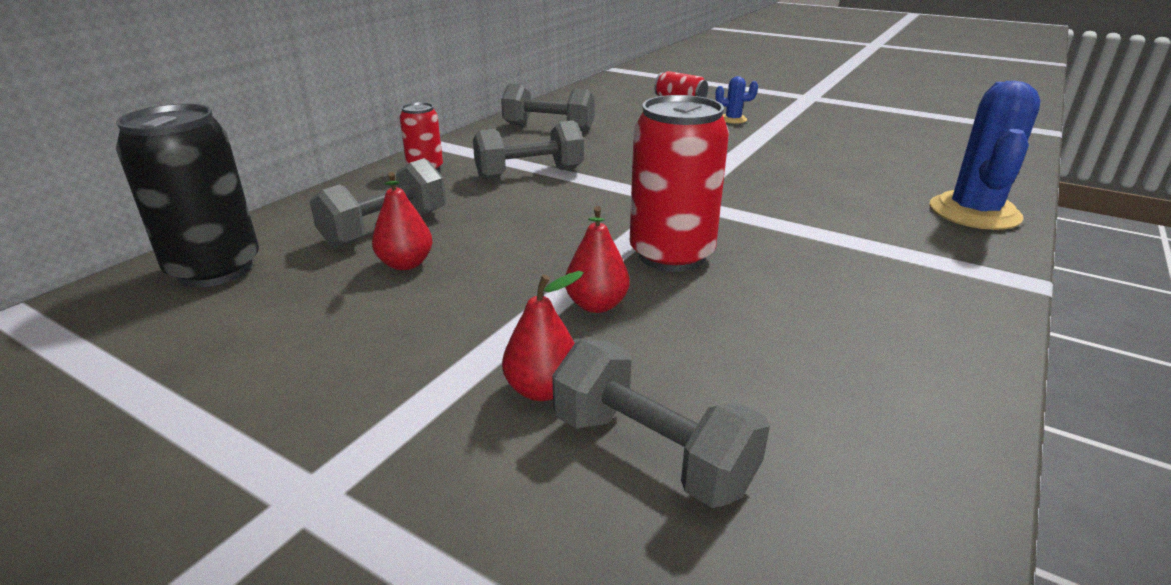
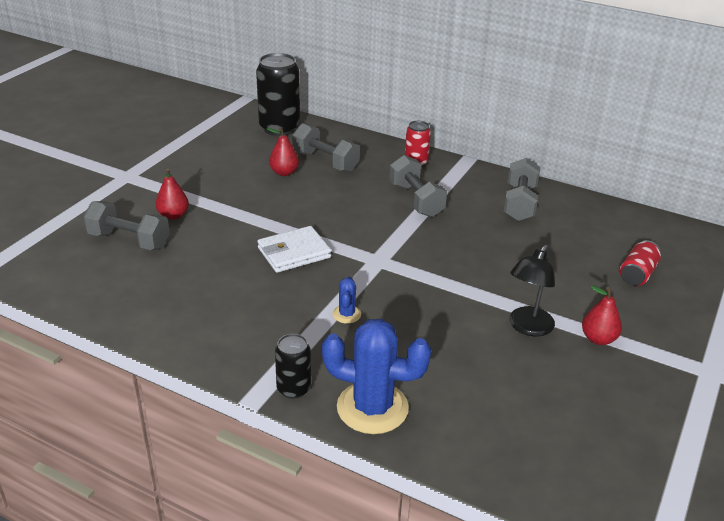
camera: 85 degrees right, 5 degrees up
(596, 305) = (239, 228): red pear -> red pear (598, 339)
(651, 452) = (129, 240): grey dumbbell -> grey dumbbell turned 75 degrees clockwise
(671, 255) = (294, 253): red can -> white wallet
(733, 119) = (588, 303): blue cactus -> blue cactus (346, 314)
(784, 142) = (527, 327): none -> black lamp
(985, 255) = (293, 388): none -> black can

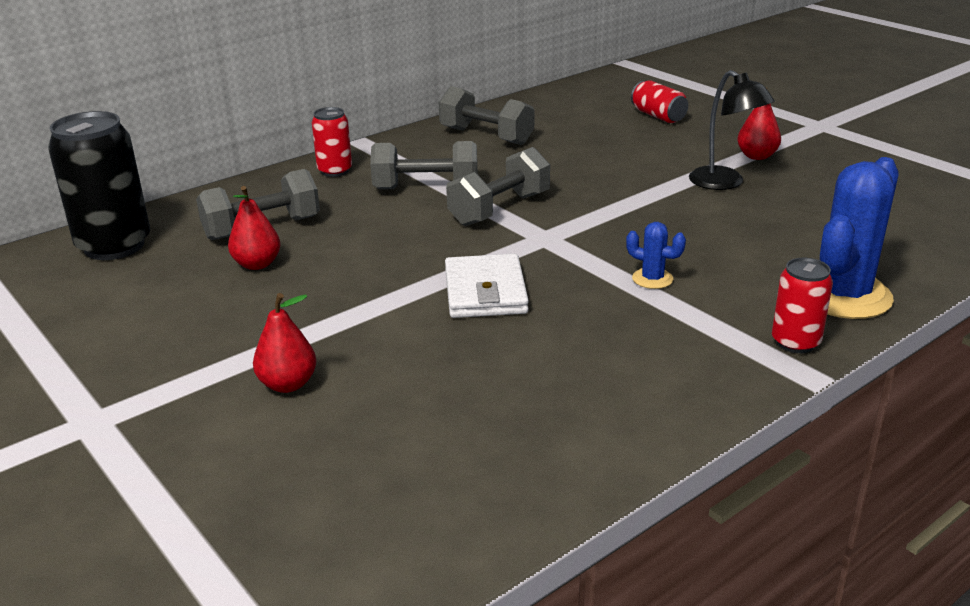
camera: 65 degrees left, 5 degrees down
(129, 240) = (329, 443): grey dumbbell -> grey dumbbell (499, 209)
(293, 388) = (795, 342): black can -> red can

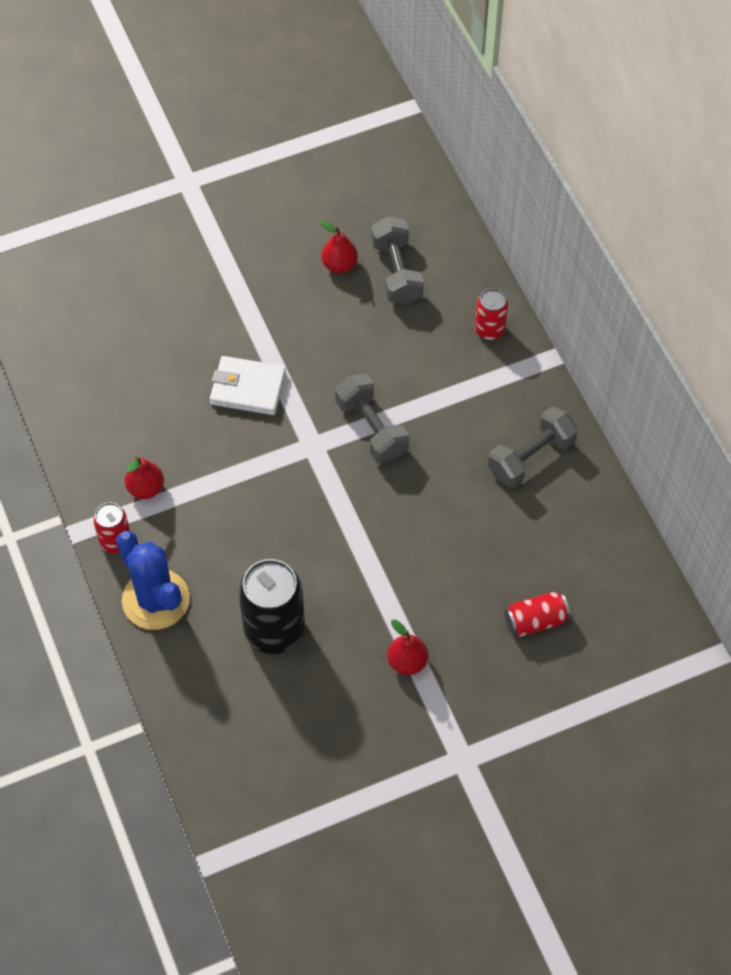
camera: 105 degrees right, 30 degrees up
(114, 246) = (400, 185): black can -> black can (274, 630)
(288, 384) = (185, 269): red pear -> red pear (146, 488)
(426, 188) = (430, 387): grey dumbbell -> none
(652, 279) = (225, 492): blue cactus -> none
(724, 183) = (360, 609): black lamp -> none

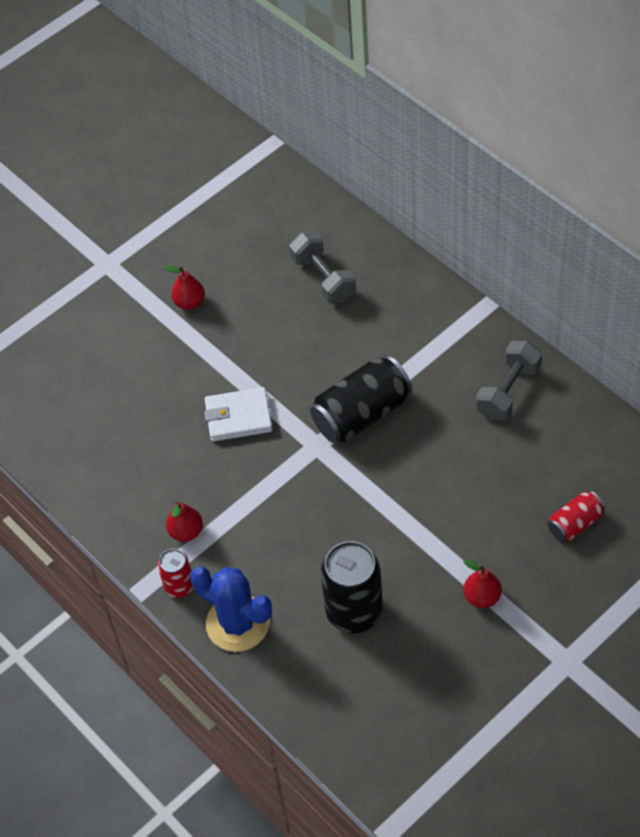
camera: 15 degrees left, 5 degrees down
(339, 265) = (271, 289): red pear -> red pear (189, 302)
(372, 429) = (361, 414): grey dumbbell -> black can
(489, 330) = (424, 299): red can -> none

